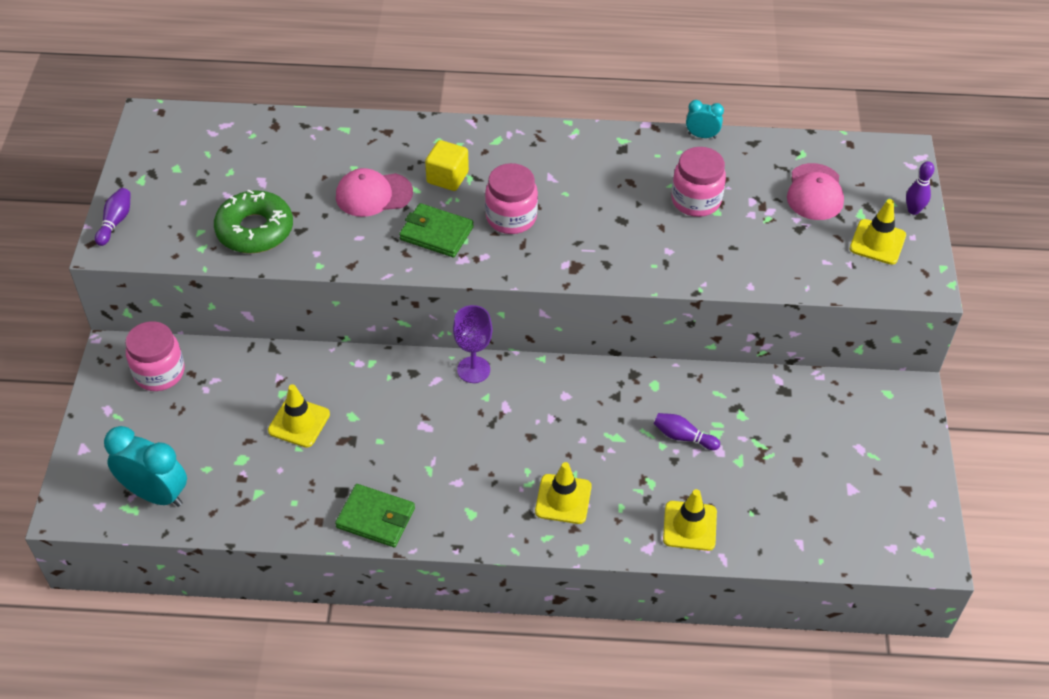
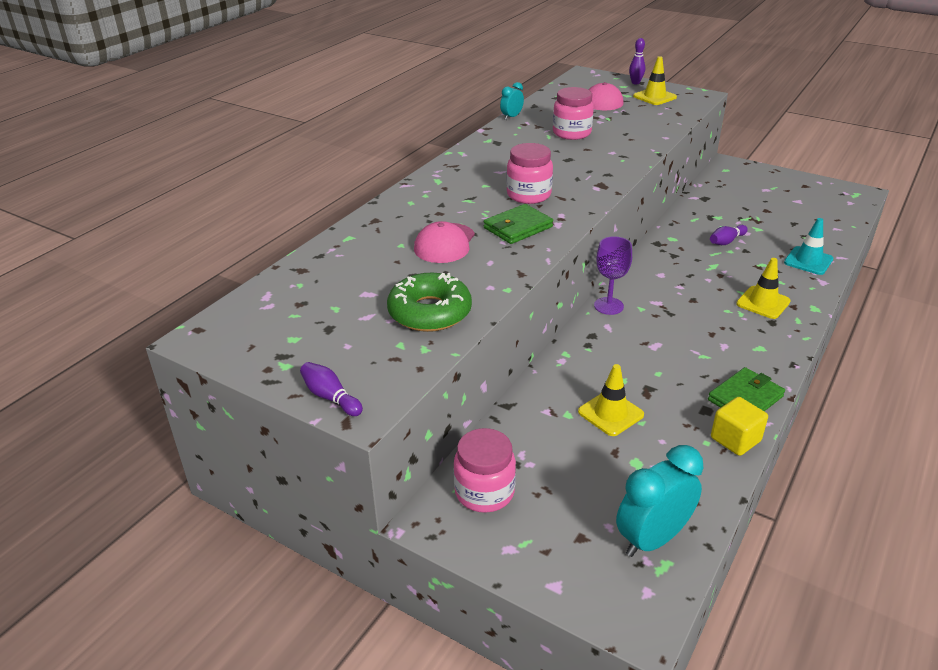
camera: 60 degrees left, 15 degrees down
(447, 177) = (458, 208): yellow cube -> yellow cube (735, 439)
(689, 526) = (808, 261): yellow traffic cone -> turquoise traffic cone

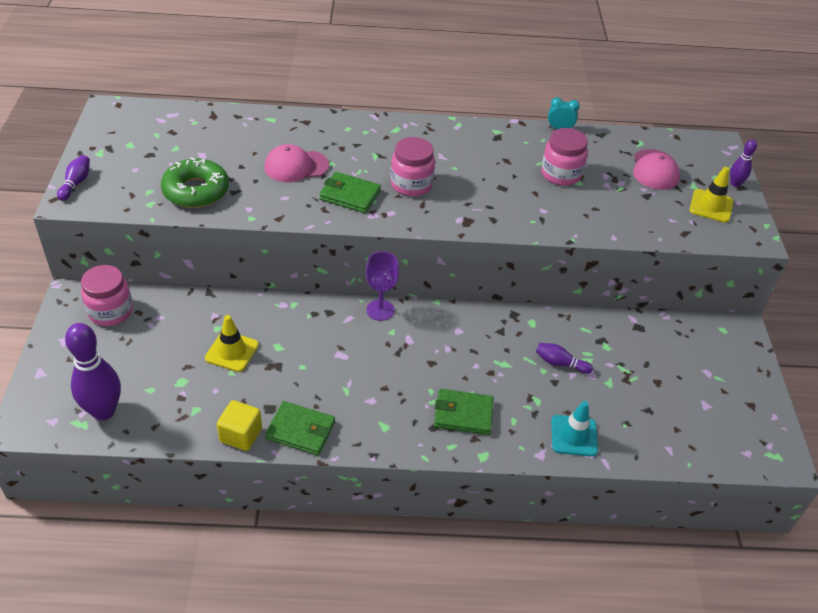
camera: 55 degrees right, 10 degrees up
(652, 539) = (104, 411): turquoise clock -> purple bowling pin
(763, 303) = (463, 414): yellow traffic cone -> green wallet

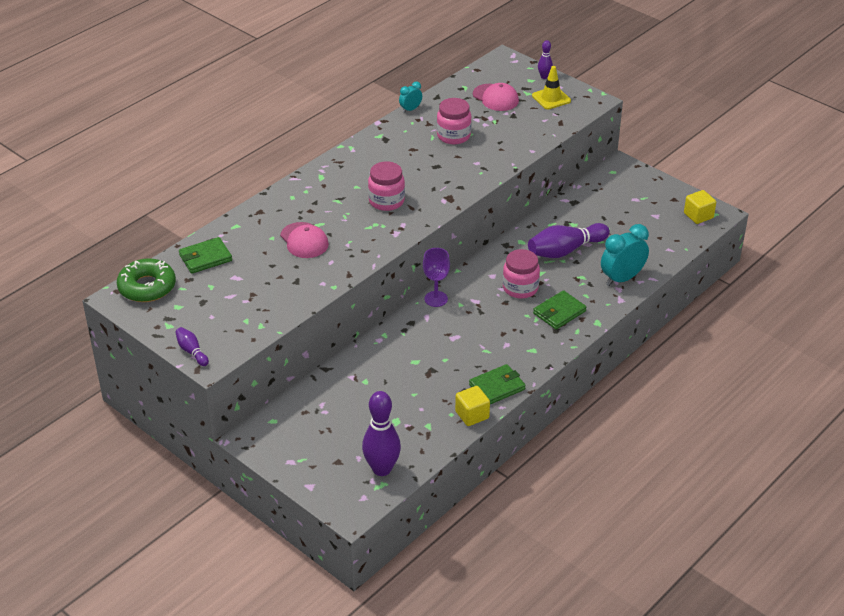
camera: 45 degrees left, 5 degrees down
(110, 311) = (288, 425): pink jar -> pink jar (520, 288)
(196, 191) = (273, 298): green donut -> green donut (147, 287)
(232, 351) = (395, 384): yellow traffic cone -> none
(296, 166) = (304, 240): pink cap -> pink cap turned 60 degrees counterclockwise
(350, 195) = (364, 232): green wallet -> green wallet (205, 258)
(560, 363) = (565, 250): purple bowling pin -> purple bowling pin, size x2.00
(574, 436) = (622, 278): turquoise traffic cone -> turquoise clock
(754, 443) = (698, 216): none -> yellow cube

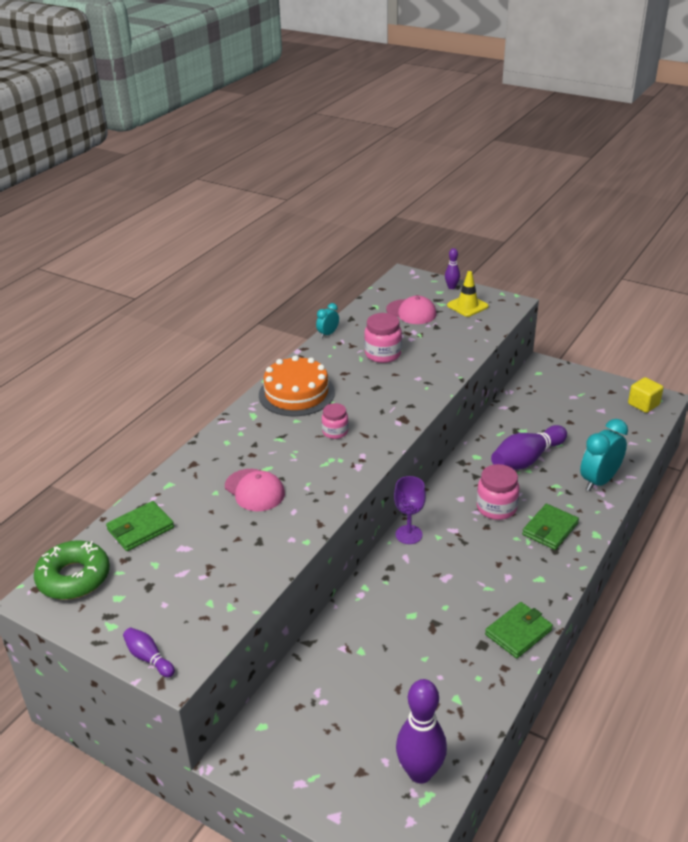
camera: 10 degrees left, 5 degrees down
(364, 162) = (296, 393): none -> orange cake
(386, 201) = (335, 432): pink jar -> pink jar, size x0.64
(472, 415) = (503, 674): yellow cube -> none

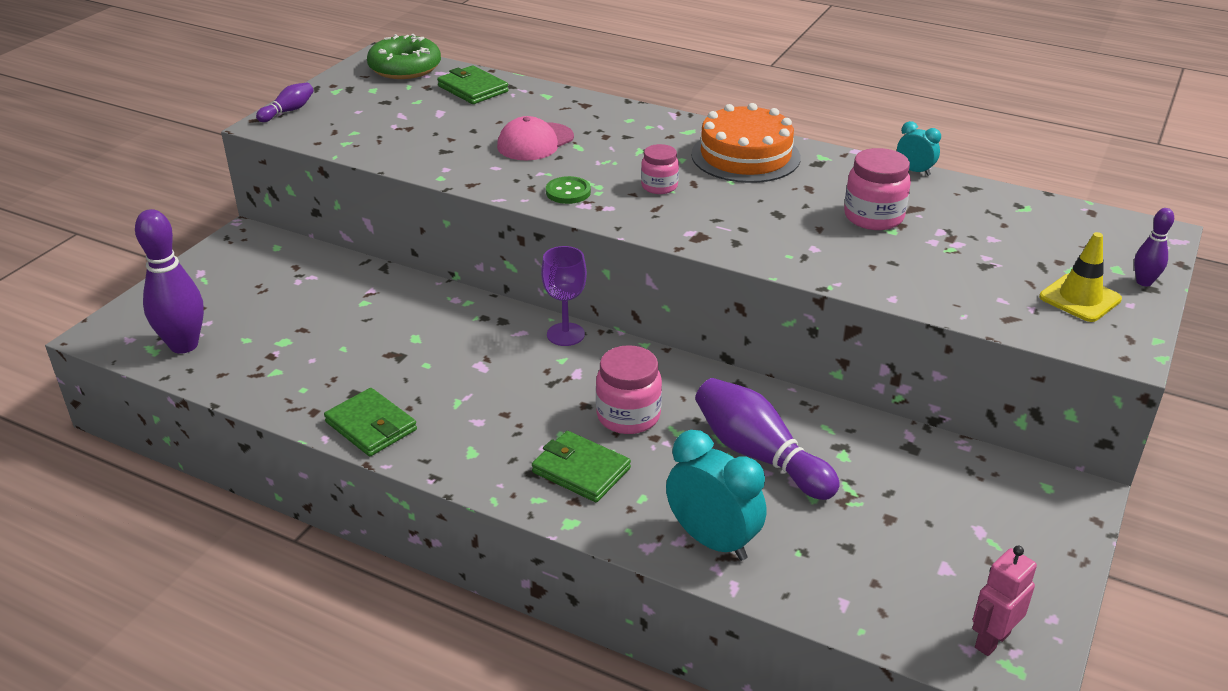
camera: 85 degrees right, 0 degrees up
(338, 473) = (568, 192): none -> green button
(411, 312) = (1023, 241): pink cap -> none
(643, 404) = (991, 640): yellow cube -> pink robot

